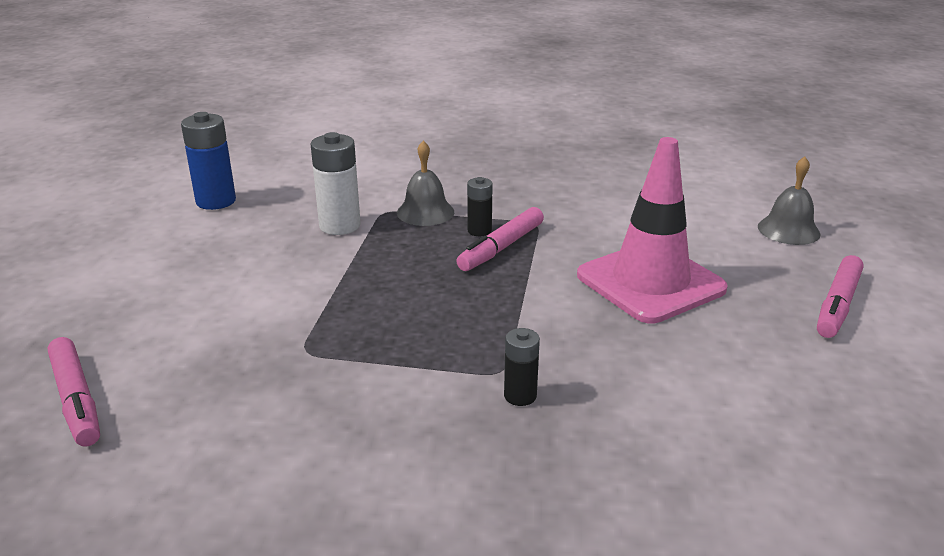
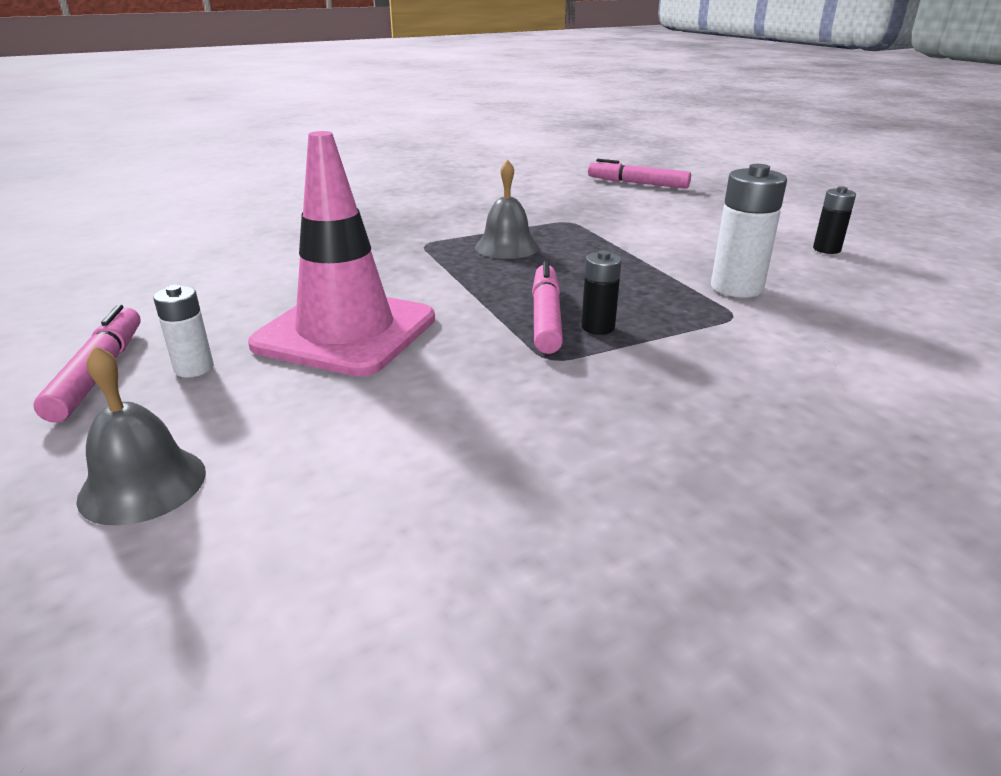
camera: 145 degrees right, 0 degrees up
(216, 201) = (895, 272): blue battery -> none
(425, 212) = (694, 328): grey bell -> grey bell (507, 247)
(520, 396) = (396, 237): black battery -> black battery (826, 249)
(767, 287) = (194, 368): none -> white battery

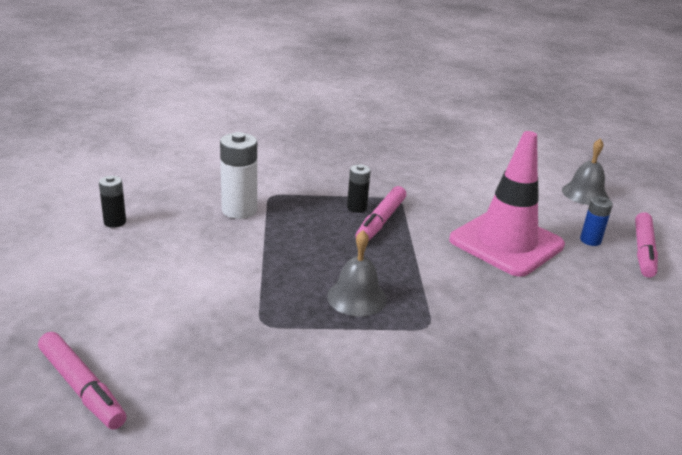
camera: 160 degrees left, 0 degrees up
(194, 368) = (590, 240): white battery -> blue battery

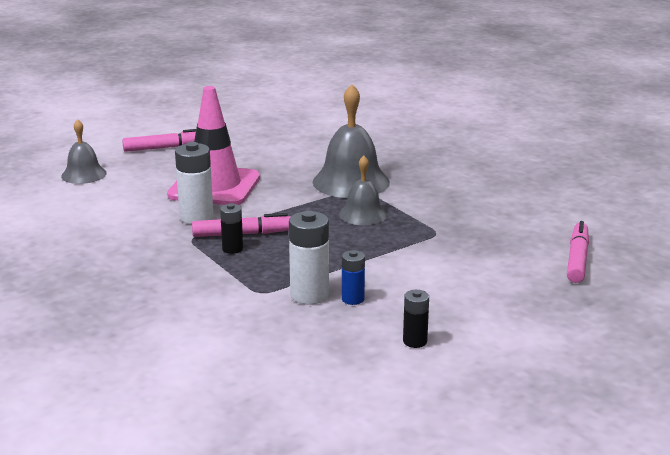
camera: 120 degrees left, 5 degrees down
(438, 213) = (196, 217): none -> white battery
(453, 329) = (351, 182): none -> grey bell
(590, 240) = (171, 163): blue battery -> blue battery (353, 299)

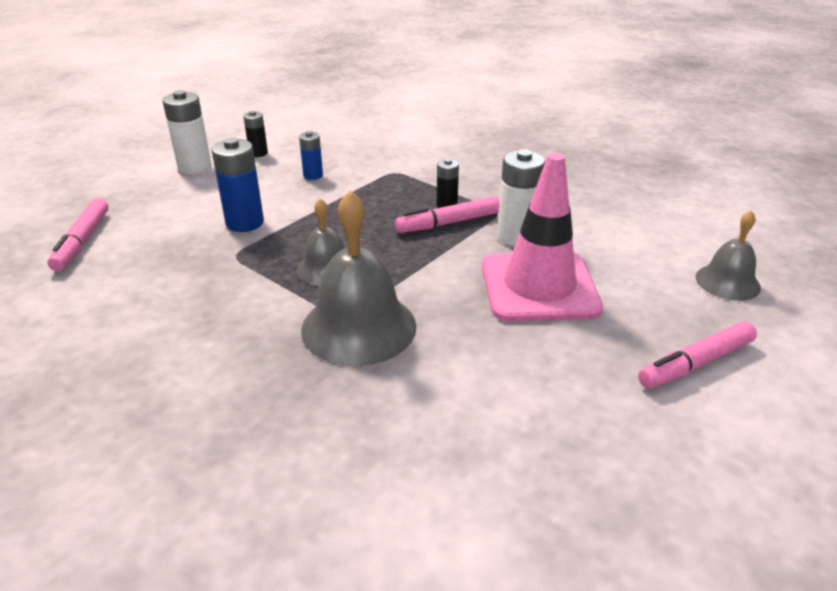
camera: 165 degrees right, 10 degrees up
(309, 295) = (351, 174): white battery -> white battery (195, 167)
(429, 257) = (245, 223): none -> blue battery

